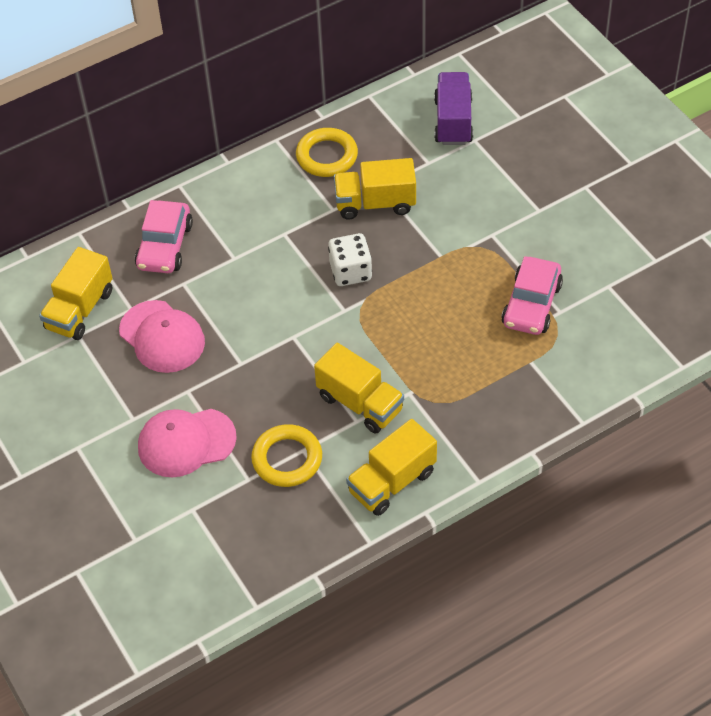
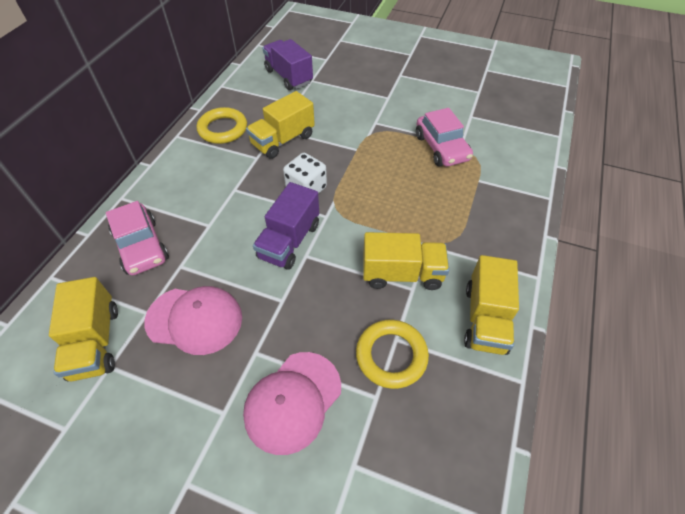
camera: 40 degrees left, 0 degrees up
(290, 315) = (289, 241): none -> purple truck

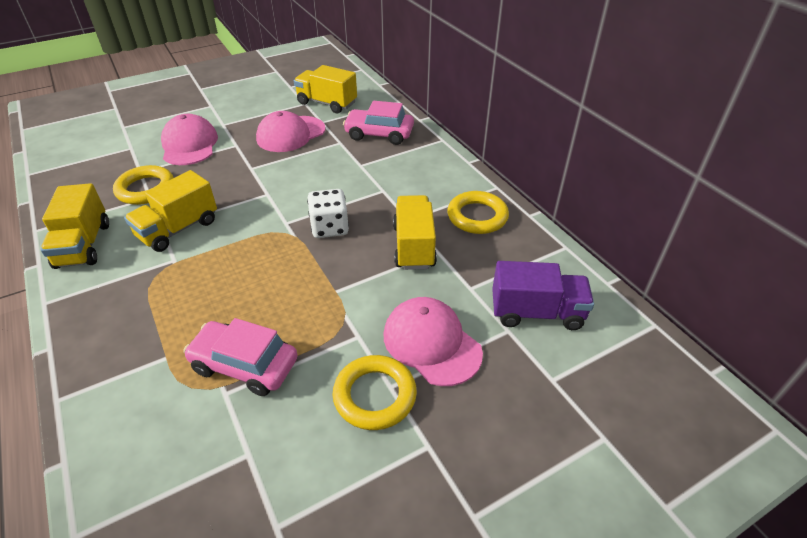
camera: 130 degrees right, 10 degrees down
(289, 241) = (290, 193): purple truck -> none
(349, 98) = (431, 343): none -> pink cap
(398, 99) = (375, 395): none -> yellow ring
(485, 319) = (84, 245): yellow truck -> yellow truck turned 150 degrees counterclockwise

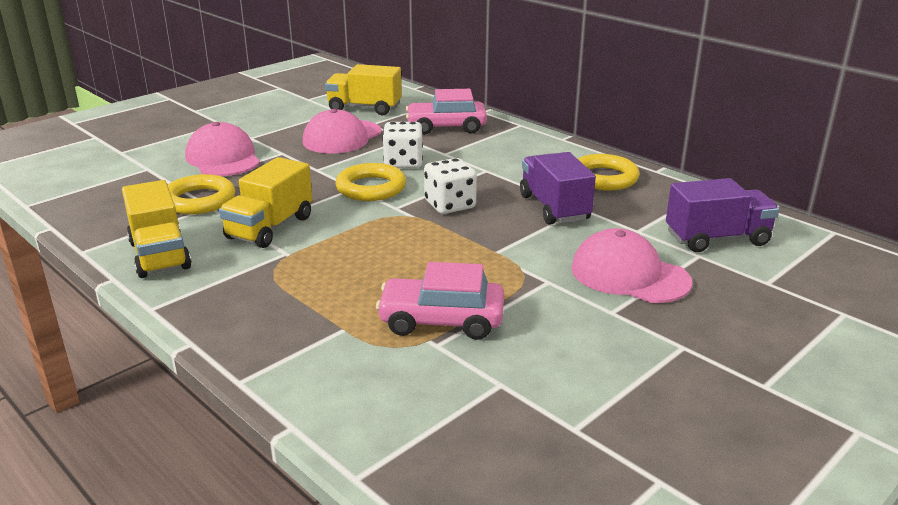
camera: 15 degrees left, 15 degrees down
(321, 171) = (403, 163): none -> white dice
(375, 395) = (601, 320): yellow ring -> yellow ring (371, 188)
(413, 246) = (554, 208): yellow truck -> purple truck

